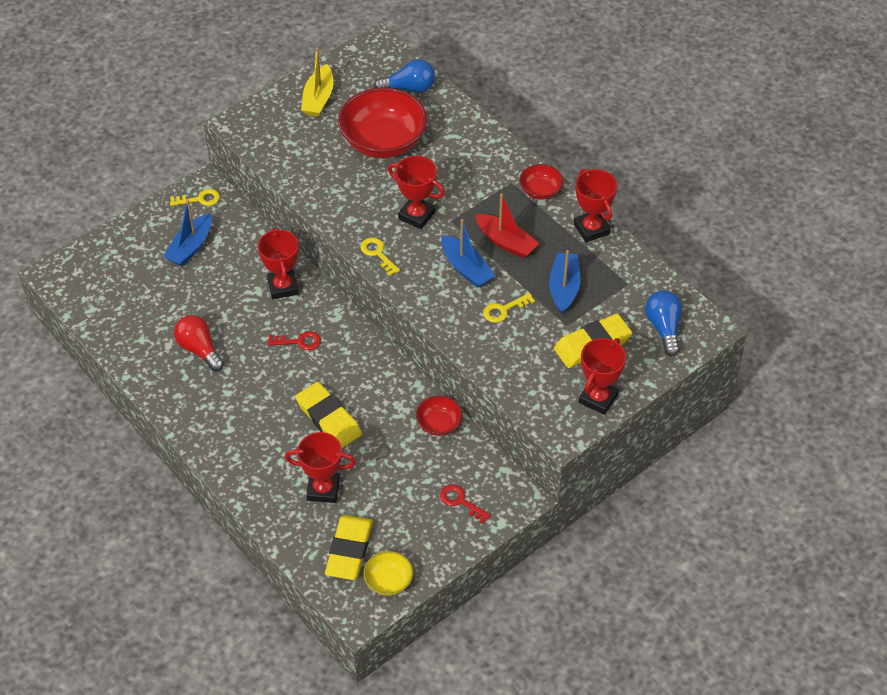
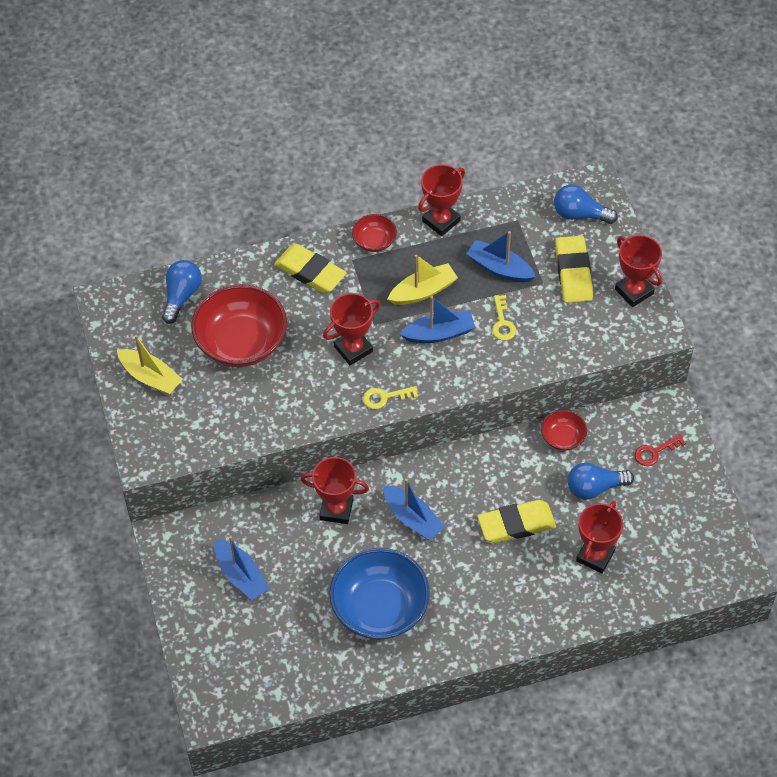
camera: 65 degrees left, 5 degrees up
(199, 199) = (179, 547): yellow key -> none
(199, 349) = (380, 608): red light bulb -> blue bowl
(299, 341) = (412, 518): red key -> blue boat
(349, 550) = (670, 557): yellow eraser -> yellow eraser (310, 272)
(388, 581) = (716, 538): yellow bowl -> none
(397, 466) = (594, 488): none -> blue light bulb
(506, 242) = (423, 291): red boat -> yellow boat
(591, 229) = (441, 221): red trophy -> red trophy turned 45 degrees counterclockwise

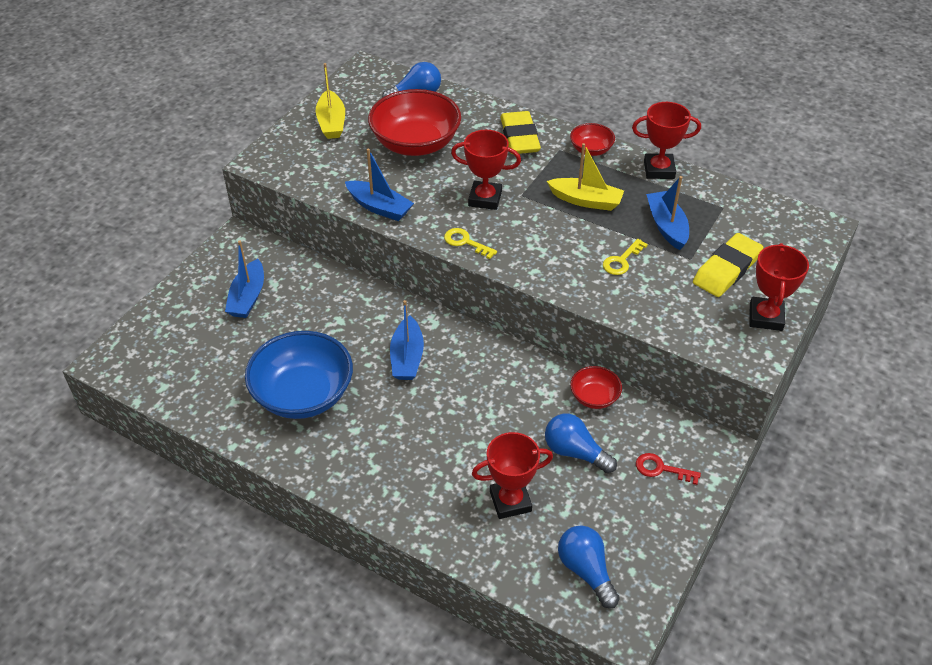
camera: 45 degrees right, 10 degrees down
(336, 509) = (363, 310): red trophy -> none
(439, 333) = (561, 233): blue boat -> blue boat (379, 207)
(516, 524) = (477, 425): yellow eraser -> none
(580, 214) = (783, 237): blue light bulb -> blue light bulb (586, 571)

